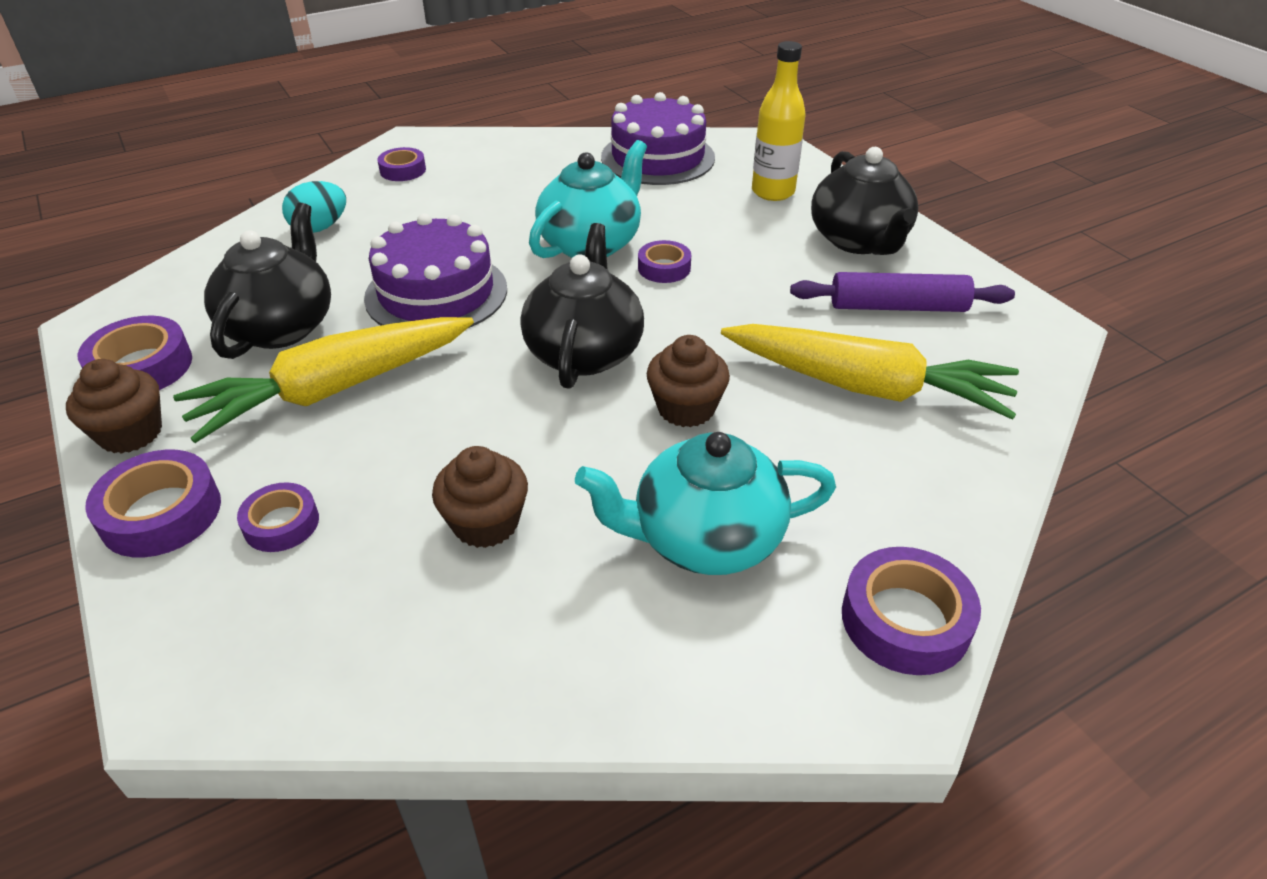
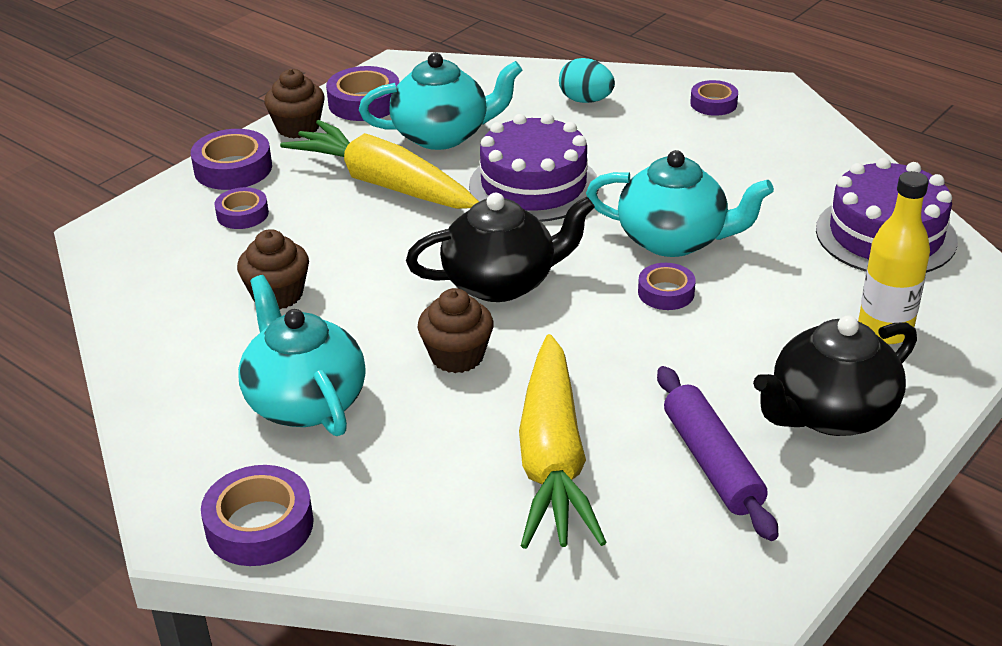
camera: 70 degrees right, 5 degrees down
(281, 327) = (442, 135): black teapot -> turquoise teapot

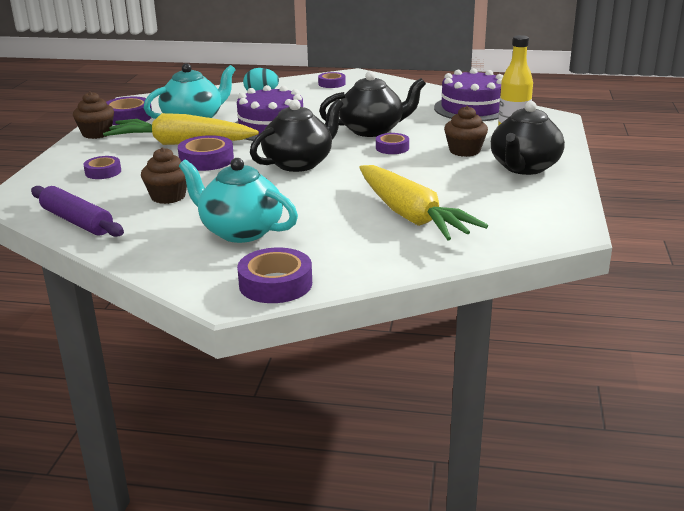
camera: 30 degrees left, 10 degrees down
(233, 168) = (73, 156): purple tape -> purple tape (206, 160)
(457, 356) = (309, 194): brown cupcake -> brown cupcake (464, 151)
(674, 240) = (372, 130): turquoise teapot -> black teapot
(712, 463) = (491, 196): purple rolling pin -> purple rolling pin (77, 221)

